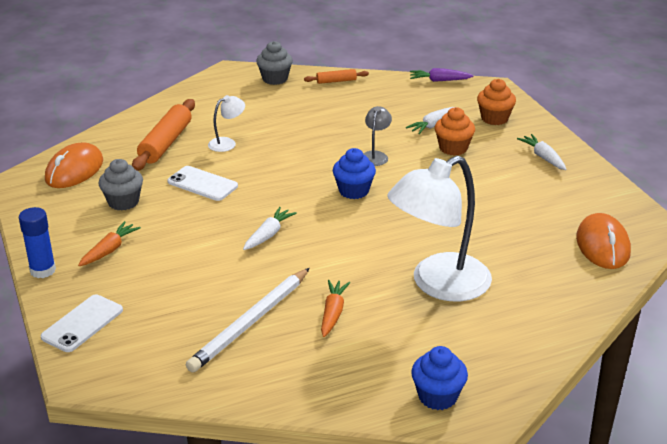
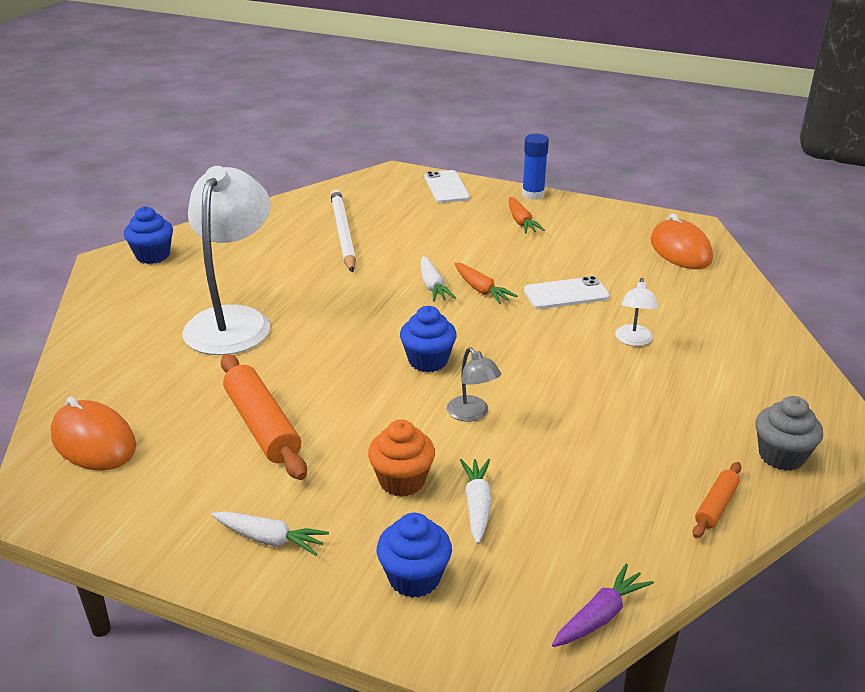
camera: 135 degrees right, 0 degrees up
(123, 202) = (588, 250): grey cupcake -> none
(166, 143) = (680, 309): orange rolling pin -> orange rolling pin (262, 426)
(333, 313) = (293, 264): orange carrot -> orange carrot (481, 290)
(494, 118) = (414, 578): orange cupcake -> blue cupcake

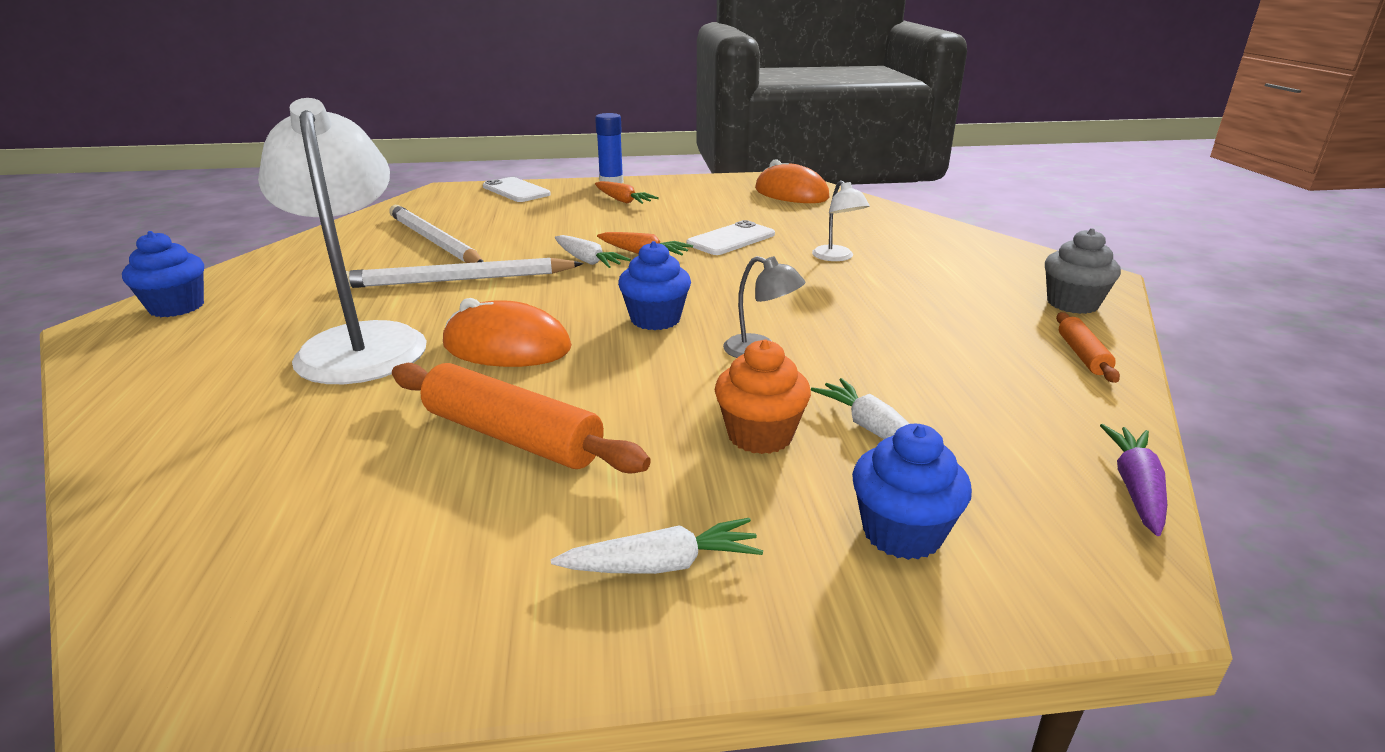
camera: 30 degrees left, 5 degrees down
(94, 441) = (238, 541): orange mouse -> orange mouse (507, 346)
(329, 280) = (458, 280): none -> white pencil

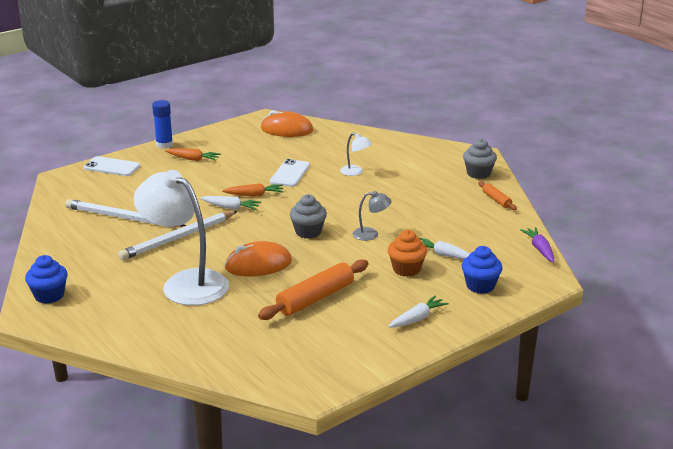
camera: 30 degrees left, 0 degrees up
(512, 436) = (315, 298): orange rolling pin -> orange rolling pin turned 45 degrees counterclockwise
(655, 319) = (308, 232): blue cupcake -> grey cupcake

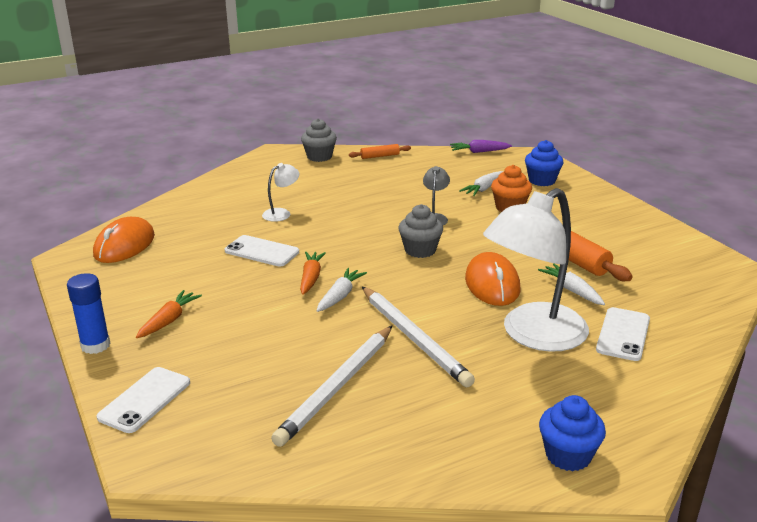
camera: 80 degrees left, 0 degrees up
(189, 321) = (623, 334): none -> white phone
(417, 318) = (600, 211): white carrot -> white carrot (572, 290)

